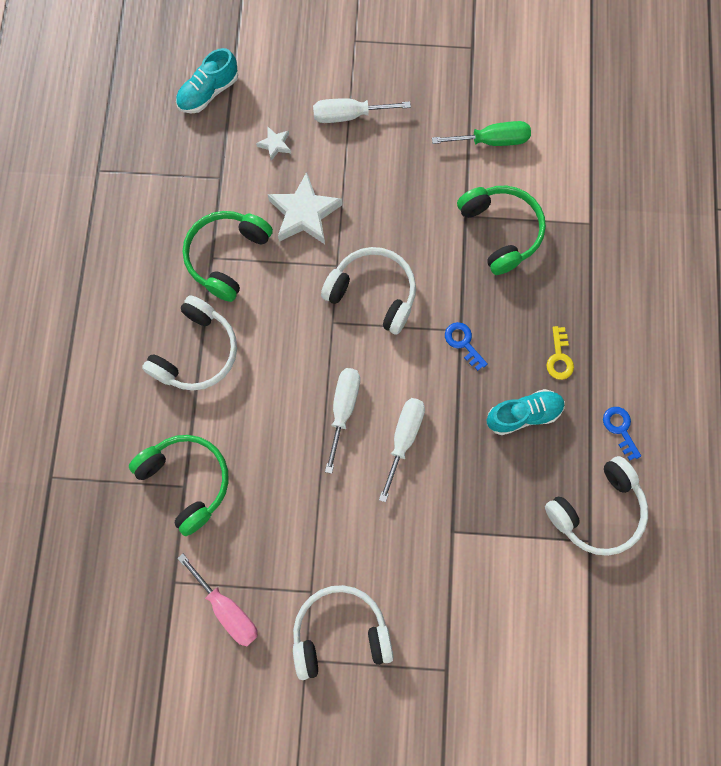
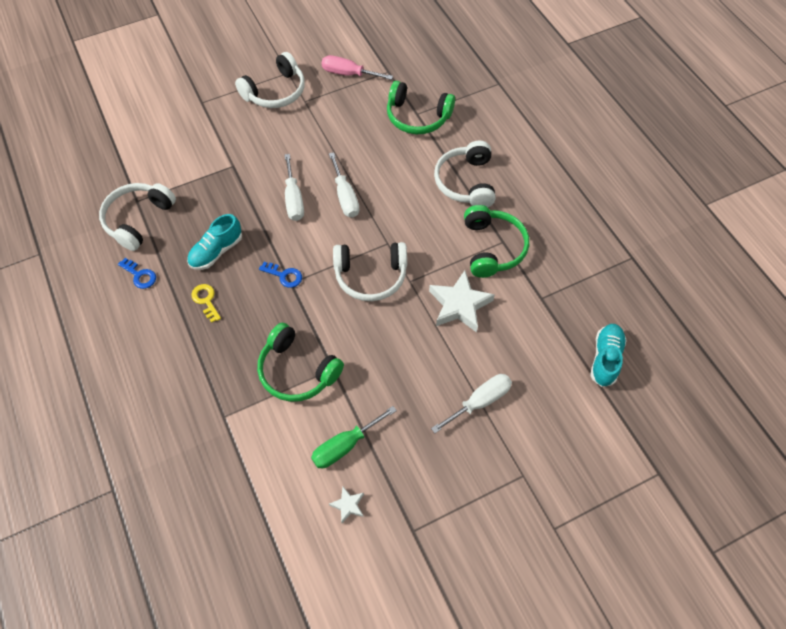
camera: 150 degrees right, 15 degrees down
(275, 145) = (520, 345): white star -> white star (348, 505)

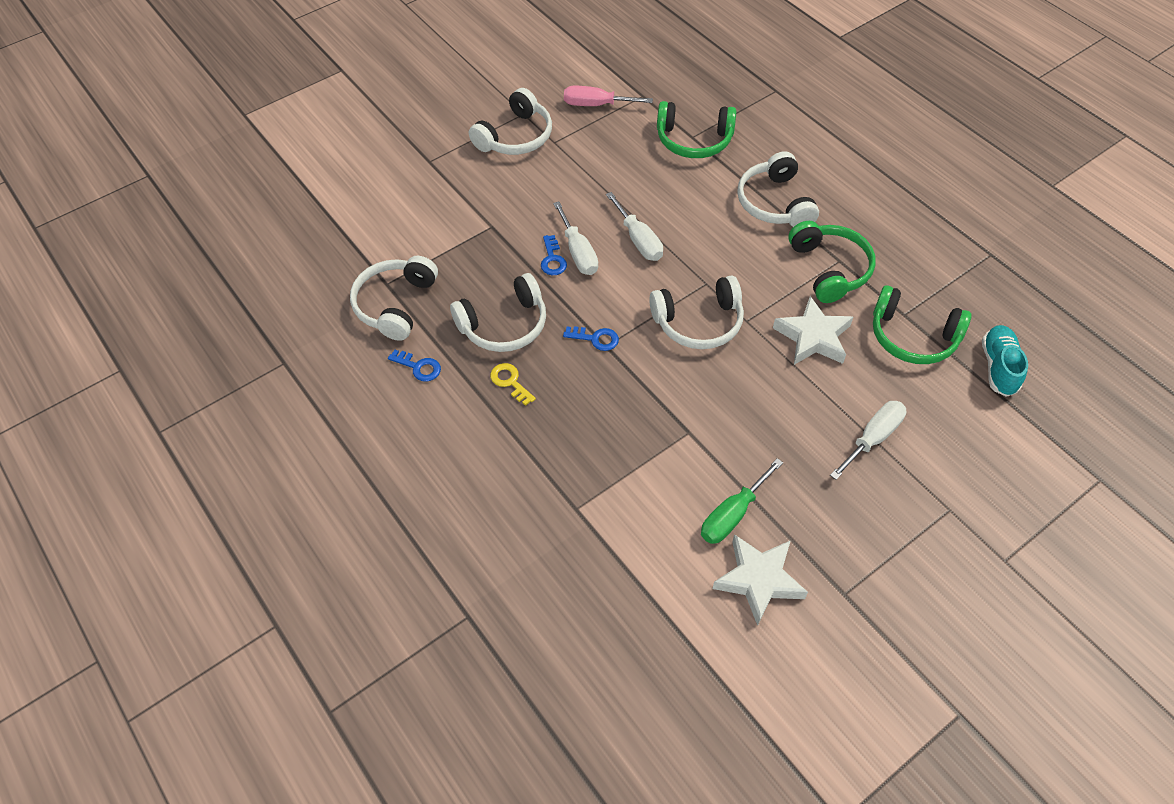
camera: 10 degrees left, 5 degrees down
(216, 251) = (504, 325): turquoise shoe -> white headphones
(271, 202) = (552, 259): none -> blue key
(297, 371) = (647, 441): green headphones -> green headphones (912, 336)
(348, 505) = (759, 580): white star -> white star, size x2.07

